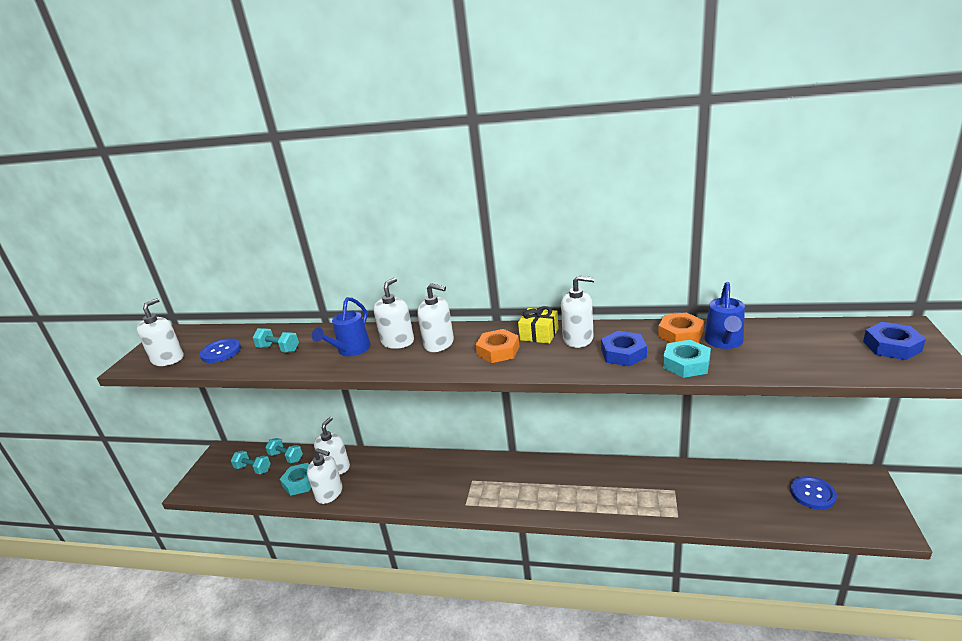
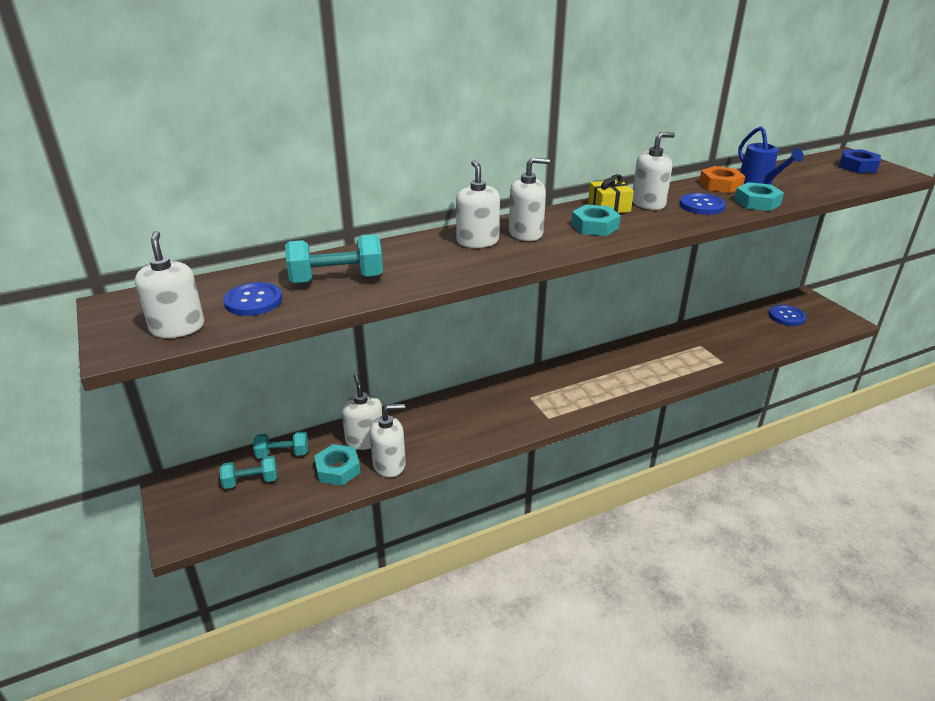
camera: 40 degrees left, 5 degrees up
(278, 349) = (337, 279): turquoise dumbbell -> turquoise dumbbell, size x1.54
(351, 350) = (436, 259): blue watering can -> none
(498, 351) = (594, 226): orange nut -> turquoise nut
(623, 353) = (701, 205): blue nut -> blue button

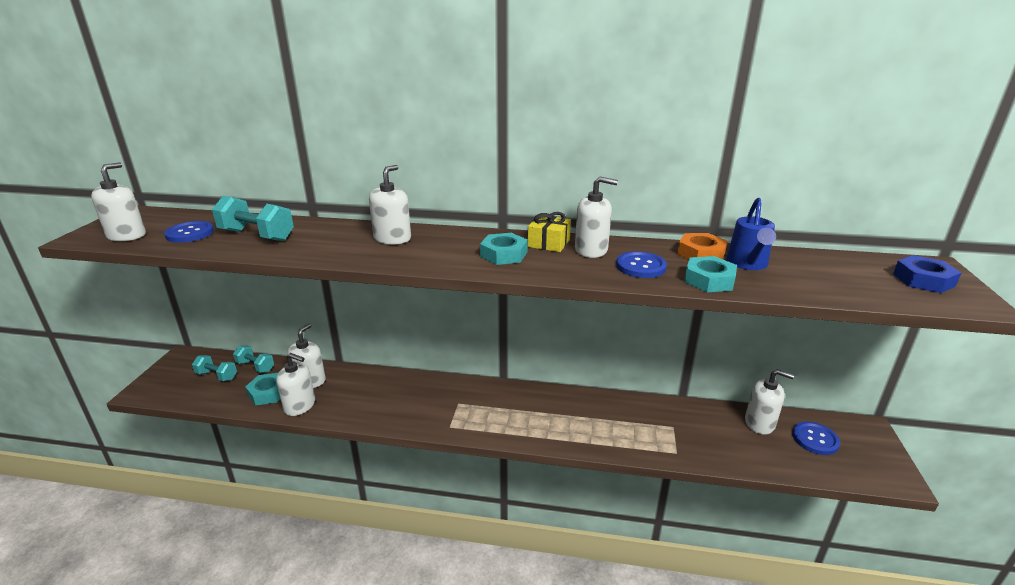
camera: 35 degrees right, 5 degrees down
(526, 233) = (438, 243): white soap dispenser -> white soap dispenser (759, 423)

